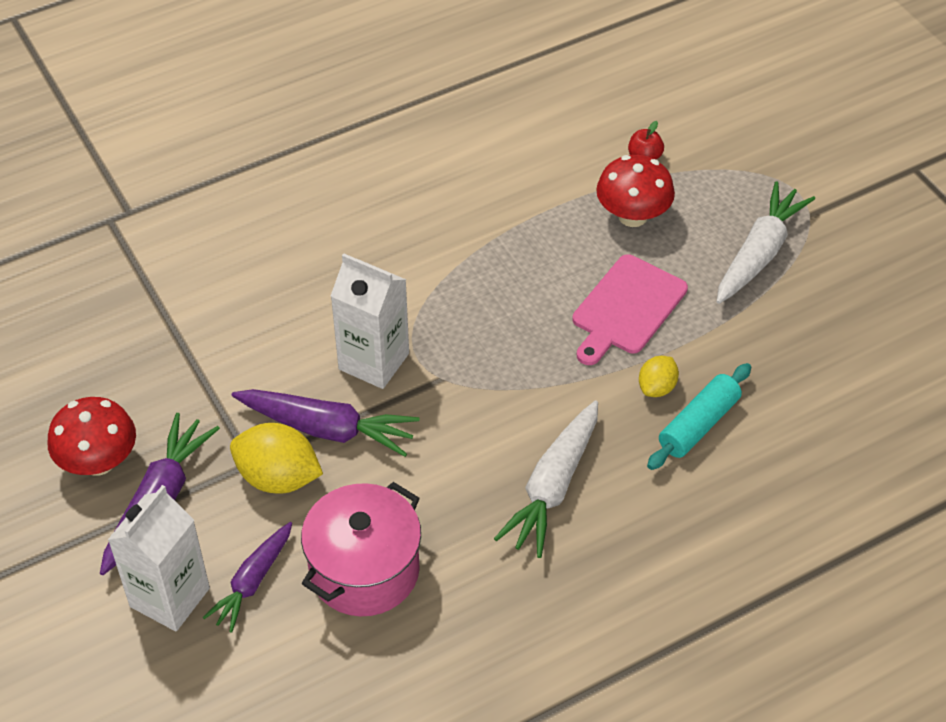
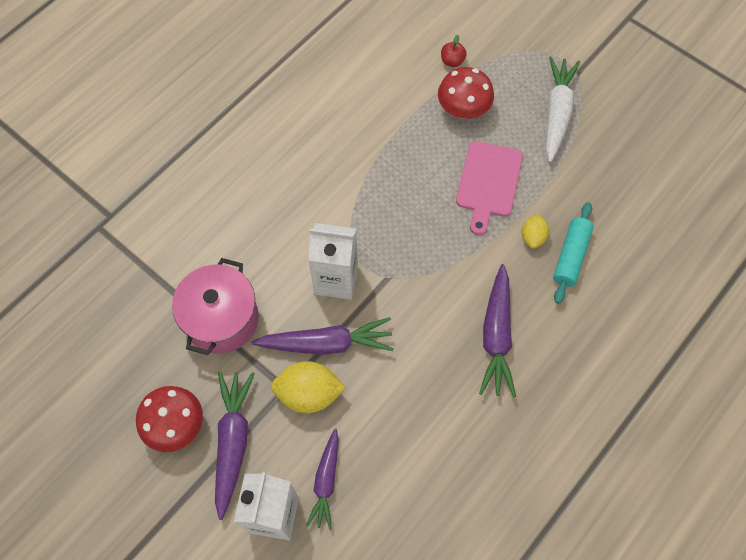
camera: 20 degrees left, 15 degrees up
(364, 570) = (398, 444): pink pot -> pink pot (221, 319)
(553, 487) = (496, 336): white carrot -> purple carrot

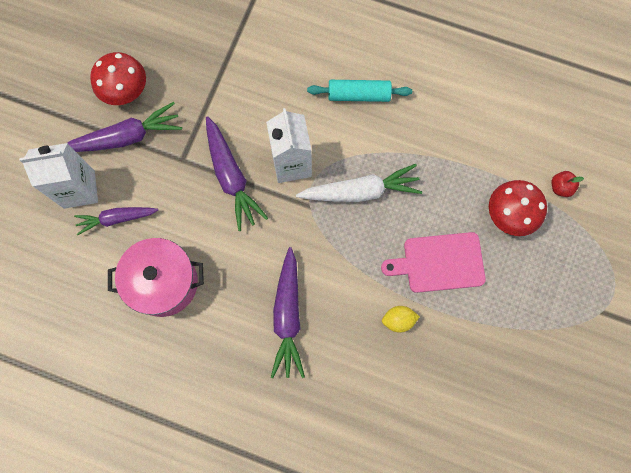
camera: 70 degrees right, 10 degrees up
(221, 319) = (223, 88): pink pot -> pink pot (163, 282)
(309, 394) = (183, 179): yellow lemon -> none
(496, 336) = (288, 316): purple carrot -> purple carrot turned 75 degrees counterclockwise
(556, 113) = (545, 304): white carrot -> white carrot (360, 191)
(571, 256) = (392, 361): turquoise rolling pin -> turquoise rolling pin (358, 95)

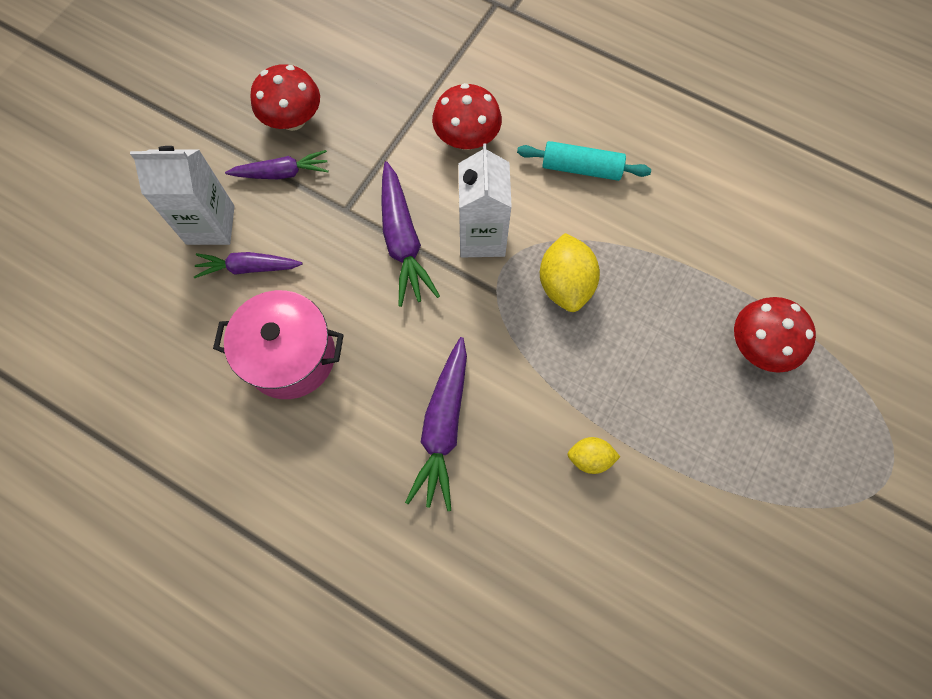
camera: 10 degrees right, 5 degrees down
(126, 137) = (282, 173): purple carrot -> purple carrot, size x0.66
(266, 85) = (466, 138): none -> red mushroom
(360, 191) = (565, 284): white carrot -> yellow lemon
(439, 262) = (656, 392): pink cutting board -> none
(560, 187) = (831, 322): red apple -> none

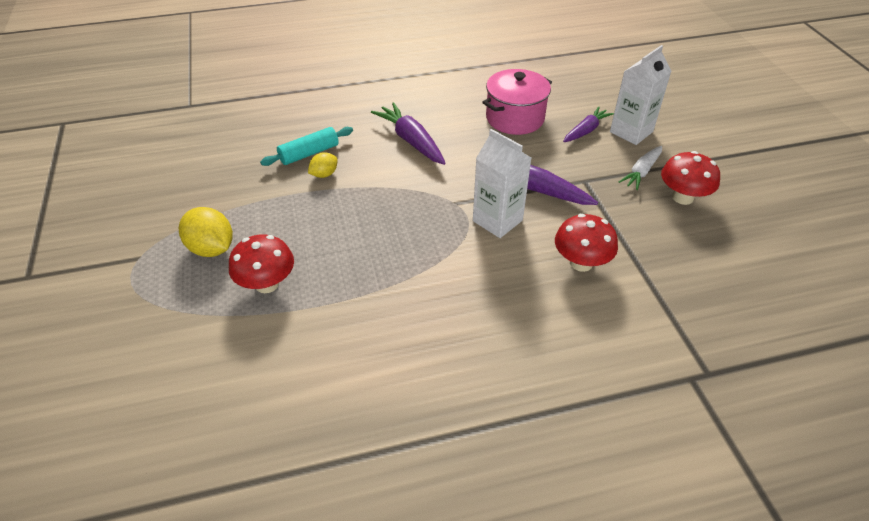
camera: 135 degrees right, 25 degrees down
(282, 173) = (641, 172): purple carrot -> white carrot
(565, 284) = (421, 232): yellow lemon -> yellow lemon (212, 249)
(581, 168) = (490, 302): turquoise rolling pin -> turquoise rolling pin (309, 153)

